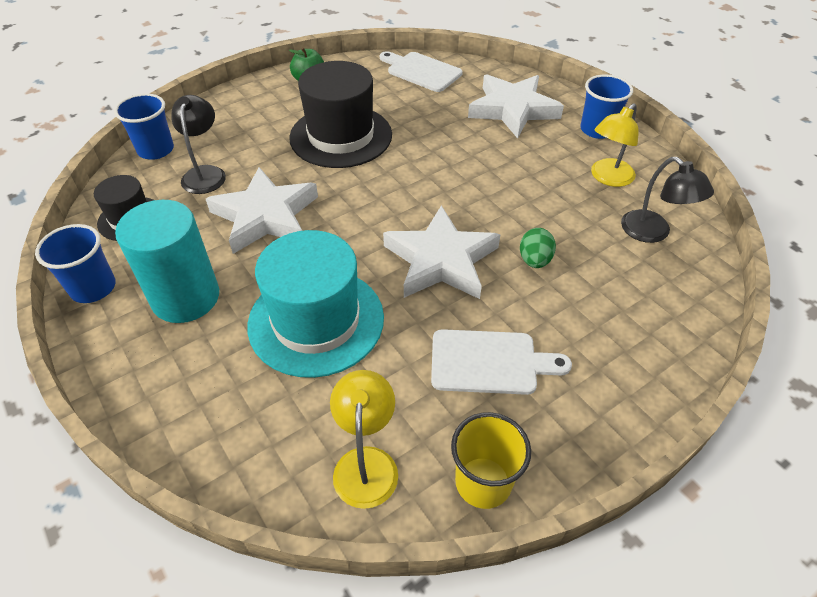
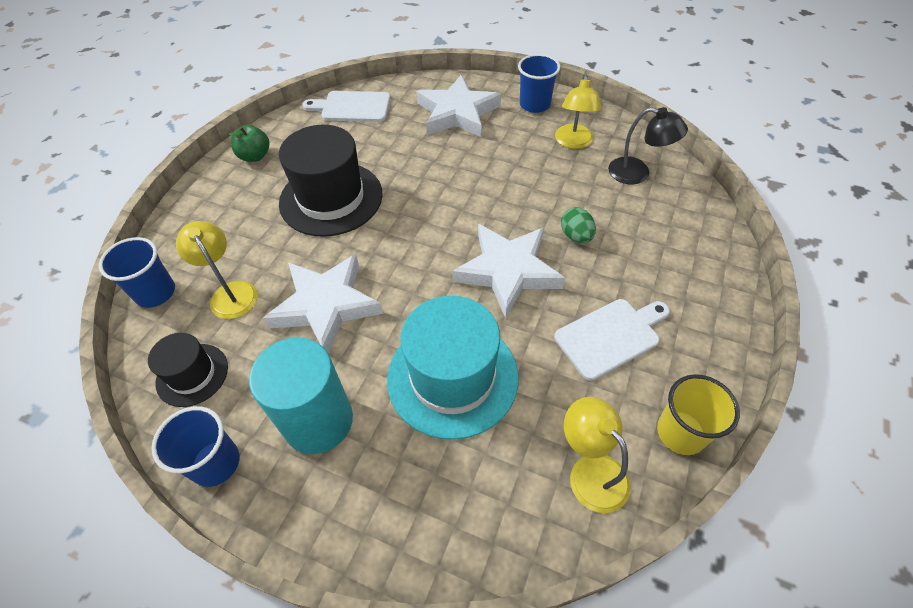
camera: 30 degrees left, 5 degrees up
(205, 173) = (230, 292): black lamp -> yellow lamp

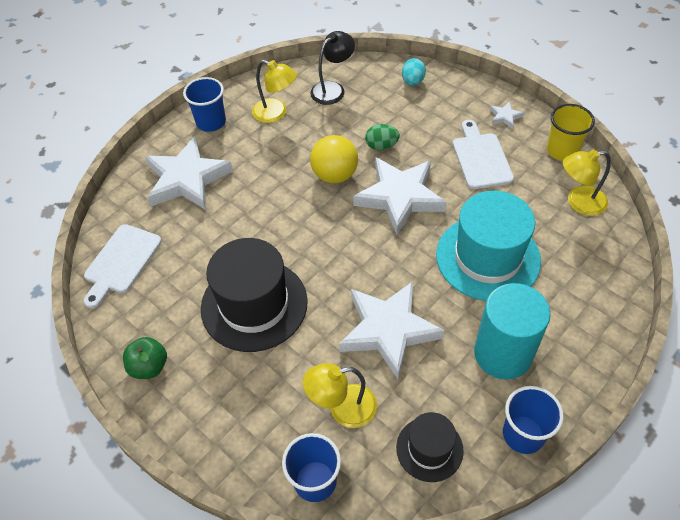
camera: 70 degrees left, 0 degrees up
(512, 209) = (335, 175): none -> yellow ball
(699, 238) = (413, 82): none -> turquoise egg
(702, 348) = (505, 117): none -> white star

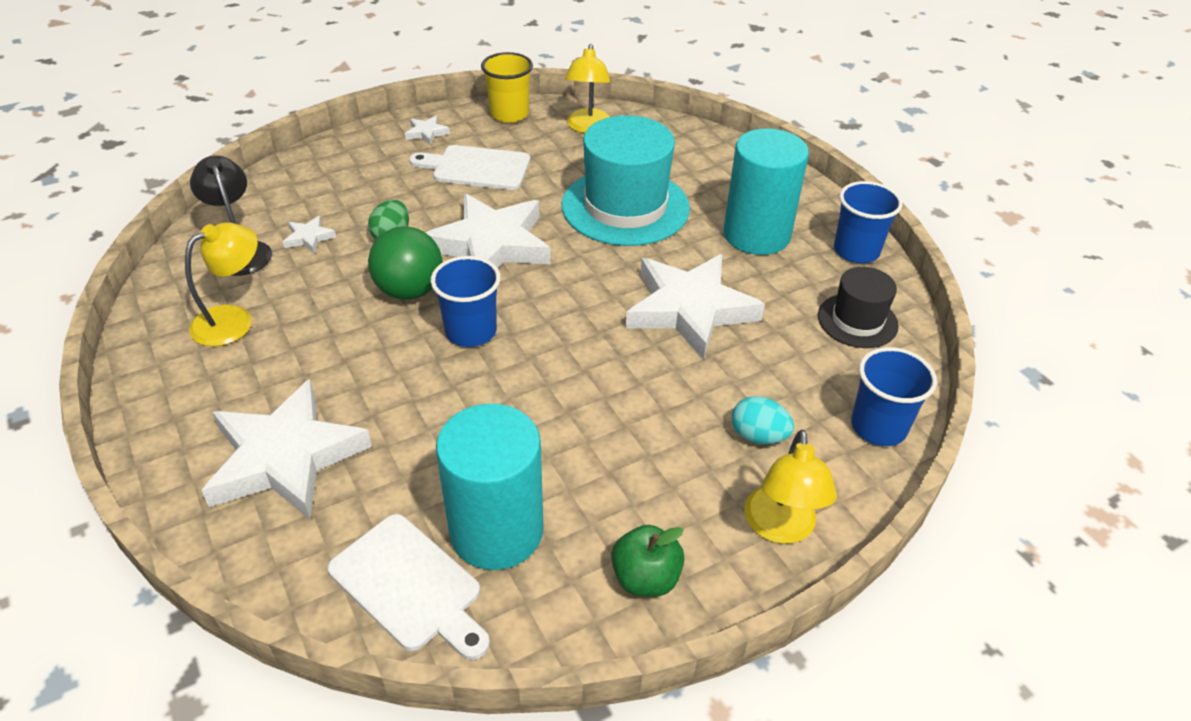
camera: 75 degrees left, 10 degrees down
(164, 286) = (496, 531): none -> turquoise cylinder
(211, 122) = (179, 400): blue cup -> blue cup (471, 331)
(254, 304) = (589, 426): black hat -> none
(335, 175) = (410, 291): yellow ball -> green ball
(342, 408) = (786, 377): yellow lamp -> yellow lamp (780, 528)
(360, 110) = (309, 237): none -> white star
(413, 82) = (300, 180): turquoise egg -> turquoise egg (758, 436)

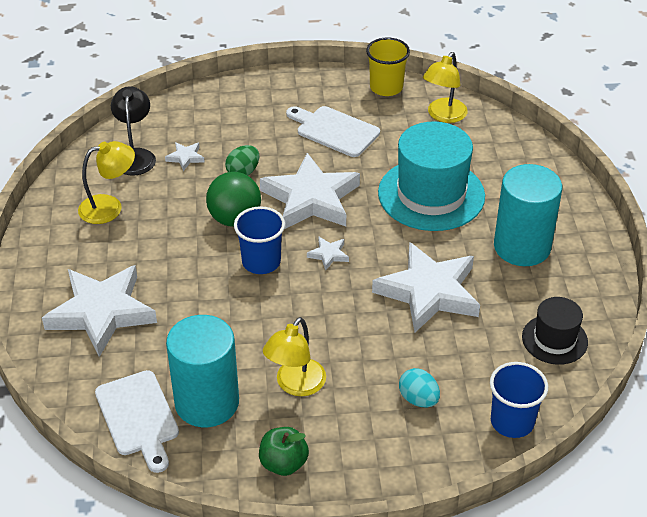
camera: 25 degrees right, 0 degrees up
(426, 133) = (312, 89): white star -> white star (328, 255)
(780, 528) = (392, 464): yellow lamp -> yellow lamp (295, 385)
(856, 251) = (596, 283): blue cup -> none

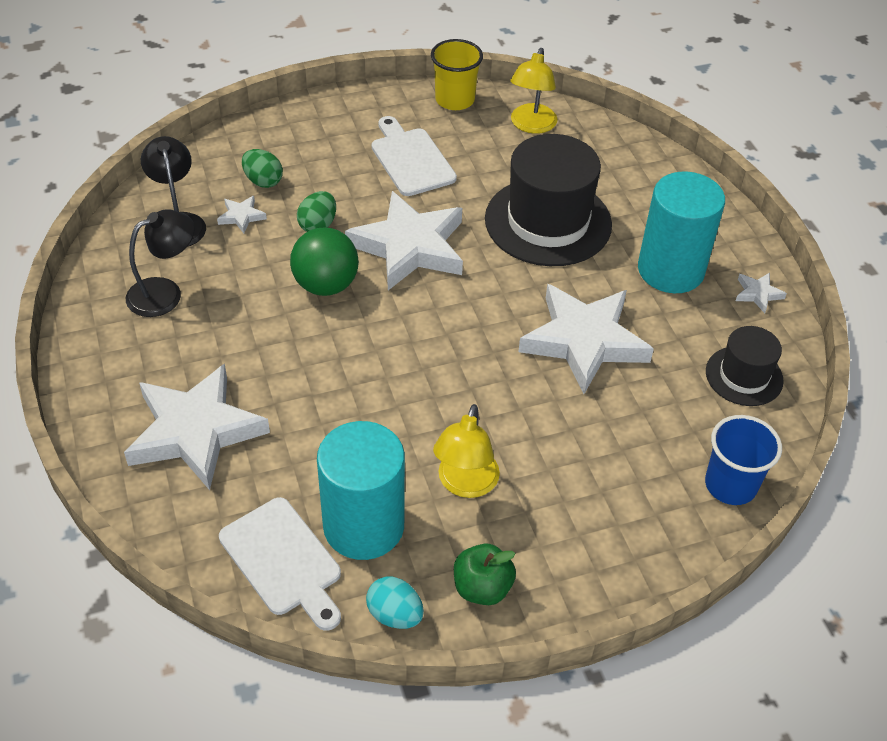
camera: 15 degrees left, 5 degrees up
(109, 207) = (165, 293): yellow lamp -> black lamp
(211, 133) = (263, 181): none -> green egg
(261, 262) = (374, 334): blue cup -> none
(328, 255) = (452, 313): white star -> white star (757, 294)
(334, 130) = (411, 159): white cutting board -> white cutting board turned 45 degrees clockwise
(418, 399) = (615, 476): turquoise egg -> turquoise egg (395, 615)
(431, 194) = (548, 222): turquoise hat -> black hat

